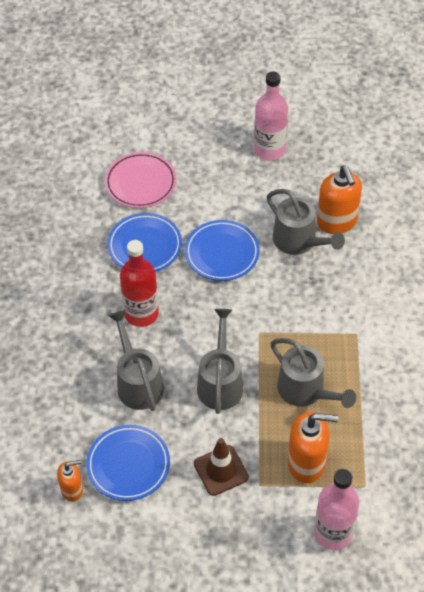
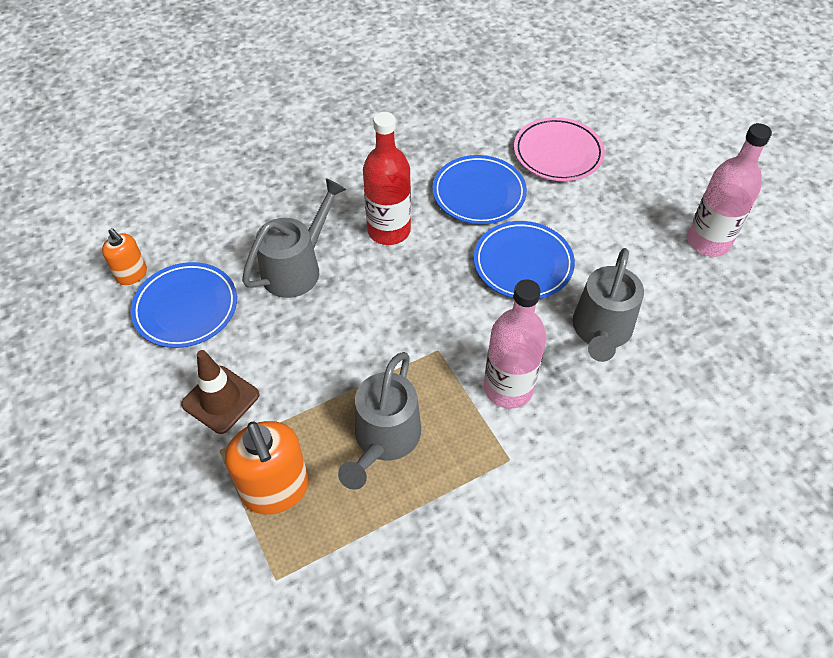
camera: 60 degrees right, 0 degrees up
(220, 382) = (343, 343): grey watering can -> none
(333, 533) = (185, 570): pink bottle -> pink bottle (508, 388)
(337, 222) = (664, 358): orange soap dispenser -> none

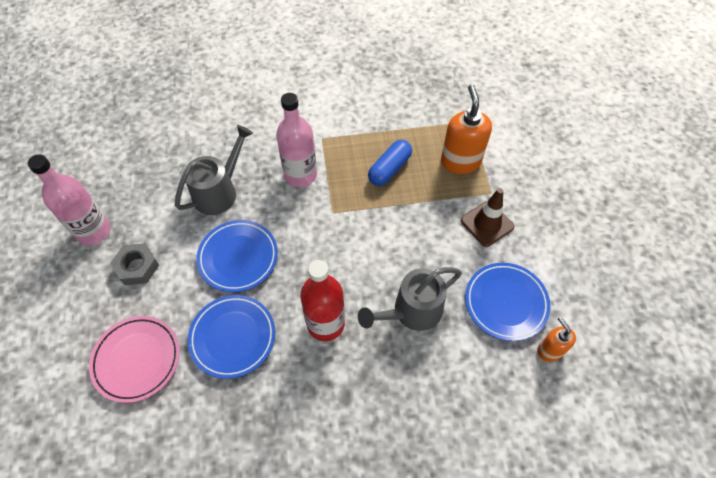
camera: 160 degrees left, 5 degrees up
(384, 440) = (389, 169): grey watering can -> blue capsule
(626, 223) = (137, 267): none -> grey nut

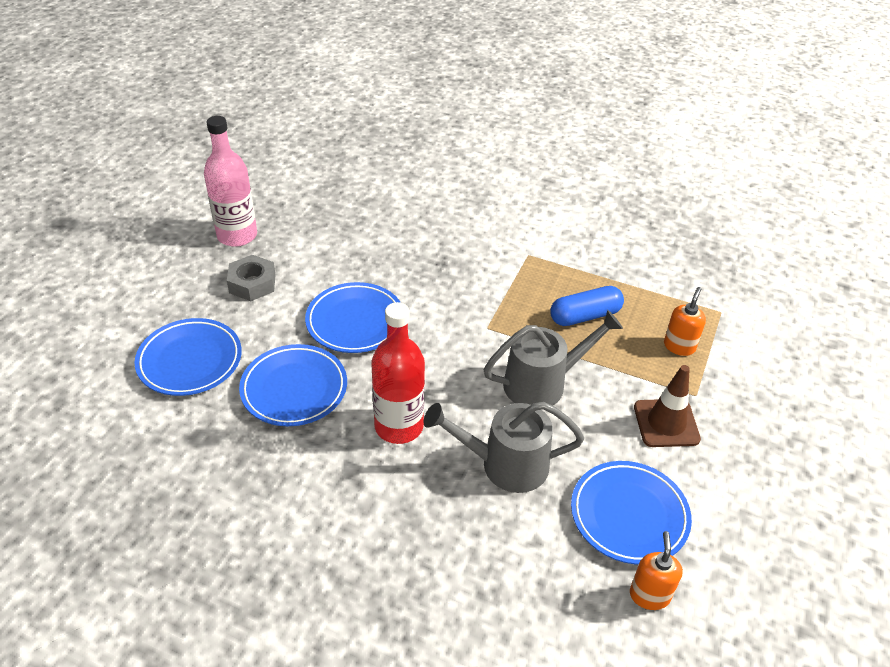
camera: 30 degrees right, 15 degrees down
(137, 359) = (190, 361): pink plate -> blue plate
(219, 191) = (382, 255): grey watering can -> grey watering can (543, 383)
(300, 175) = (478, 278): pink bottle -> none
(460, 161) = (679, 346): orange soap dispenser -> orange soap dispenser, size x0.57

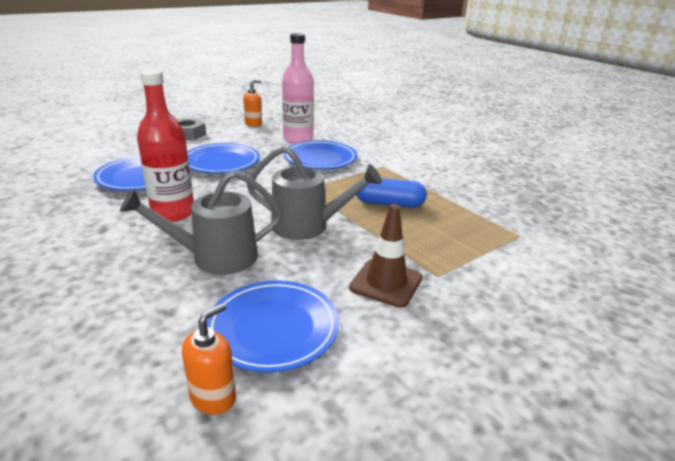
camera: 30 degrees right, 15 degrees down
(190, 361) = (105, 151): blue plate -> blue plate (320, 159)
(237, 235) = (209, 117): pink bottle -> pink bottle (298, 139)
(504, 464) = (215, 257): grey watering can -> grey watering can turned 45 degrees counterclockwise
(679, 346) = (454, 242): orange soap dispenser -> orange soap dispenser (253, 124)

